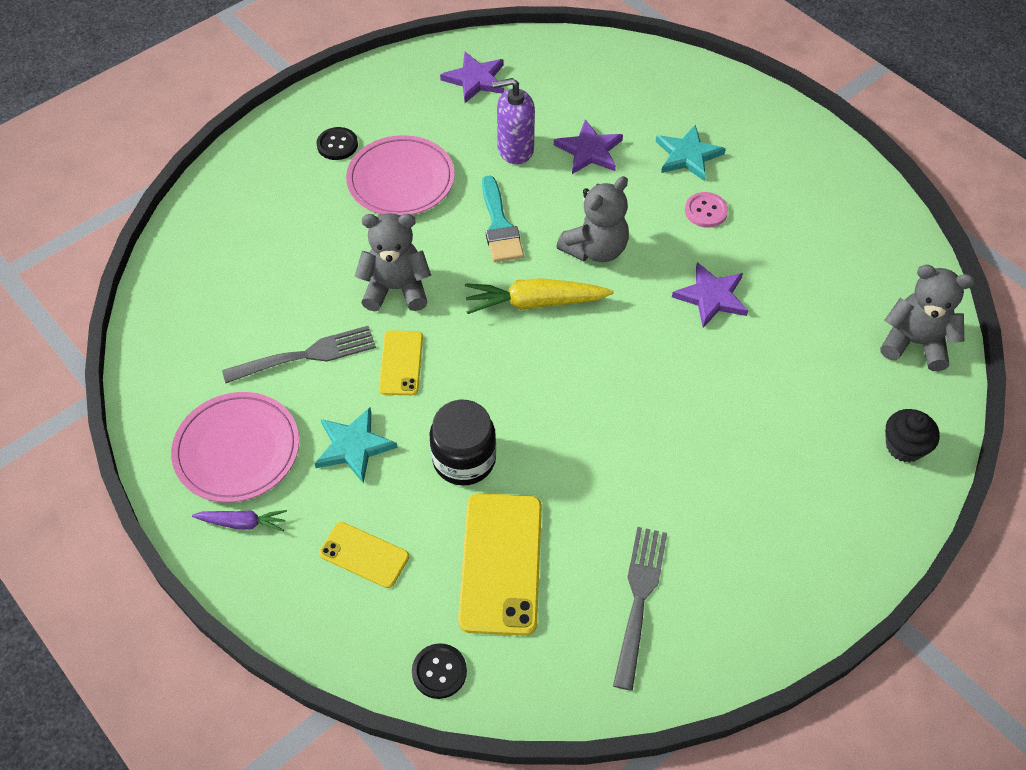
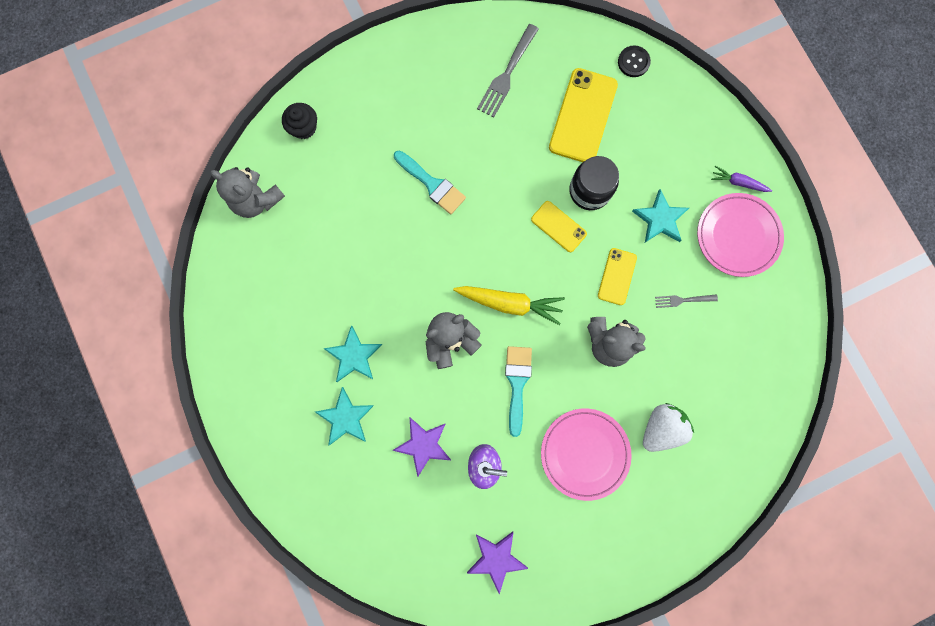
camera: 165 degrees left, 25 degrees up
(305, 356) = (683, 300): grey fork -> grey fork, size x0.56
(314, 221) = (661, 428): none -> white strawberry
(337, 145) = (630, 509): black button -> none
(364, 555) = (665, 142): yellow phone -> yellow phone (558, 226)
(690, 415) = (432, 184): none -> turquoise brush
(706, 211) = (354, 356): pink button -> turquoise star
(711, 297) = (381, 275): purple star -> none

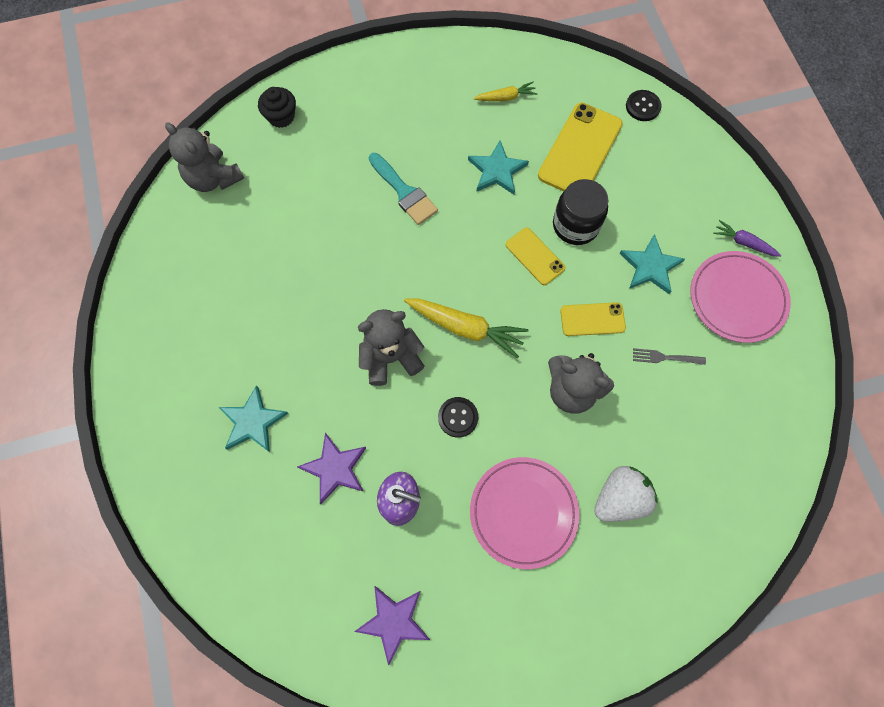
camera: 10 degrees right, 10 degrees down
(354, 356) = (278, 355): turquoise star -> turquoise star (497, 170)
(507, 73) = (506, 97): grey fork -> yellow carrot
(517, 383) = (458, 417): turquoise brush -> black button
(617, 276) = (592, 319): yellow phone -> yellow phone turned 60 degrees clockwise

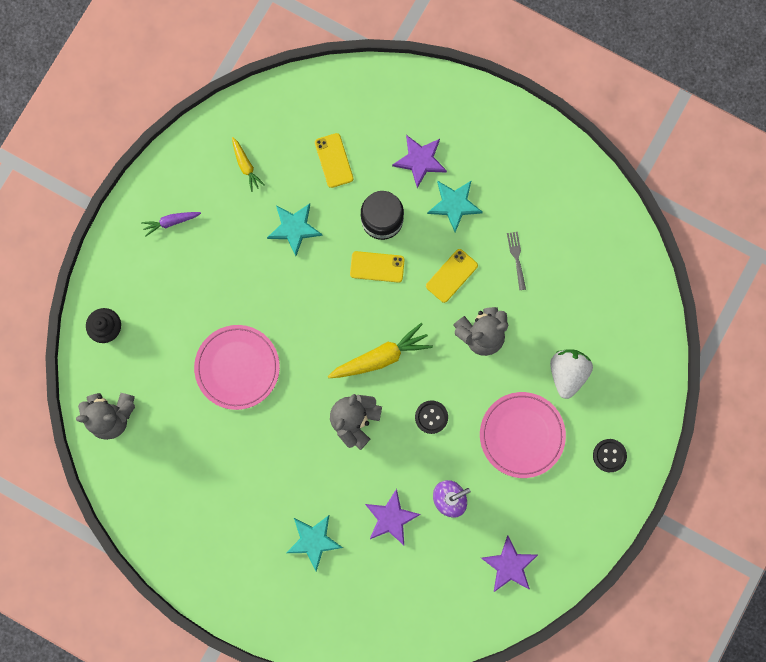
camera: 45 degrees left, 10 degrees up
(404, 192) = (249, 302): turquoise brush -> none
(506, 97) = (246, 166): yellow carrot -> yellow carrot turned 120 degrees clockwise
(580, 150) = (334, 160): yellow phone -> yellow phone, size x0.57
(643, 106) = (344, 86): black button -> black button (609, 455)
(653, 209) = (420, 160): none -> purple star
(665, 357) = (517, 258): grey fork -> grey fork turned 120 degrees clockwise
(737, 298) = (525, 176): pink plate -> pink plate (237, 367)
(743, 242) = (496, 131): purple carrot -> purple carrot (171, 222)

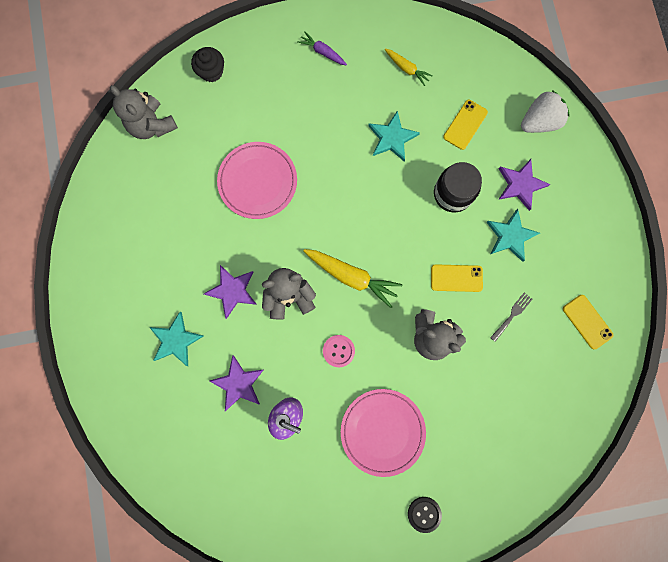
camera: 50 degrees right, 0 degrees up
(246, 166) = (407, 69): yellow carrot -> yellow carrot turned 75 degrees counterclockwise
(377, 267) = (415, 219): yellow phone -> yellow phone (587, 322)
(431, 417) = (338, 351): black button -> pink button
(509, 565) = (275, 505): purple star -> purple star (232, 291)
(567, 373) = (459, 427): white strawberry -> white strawberry (539, 122)

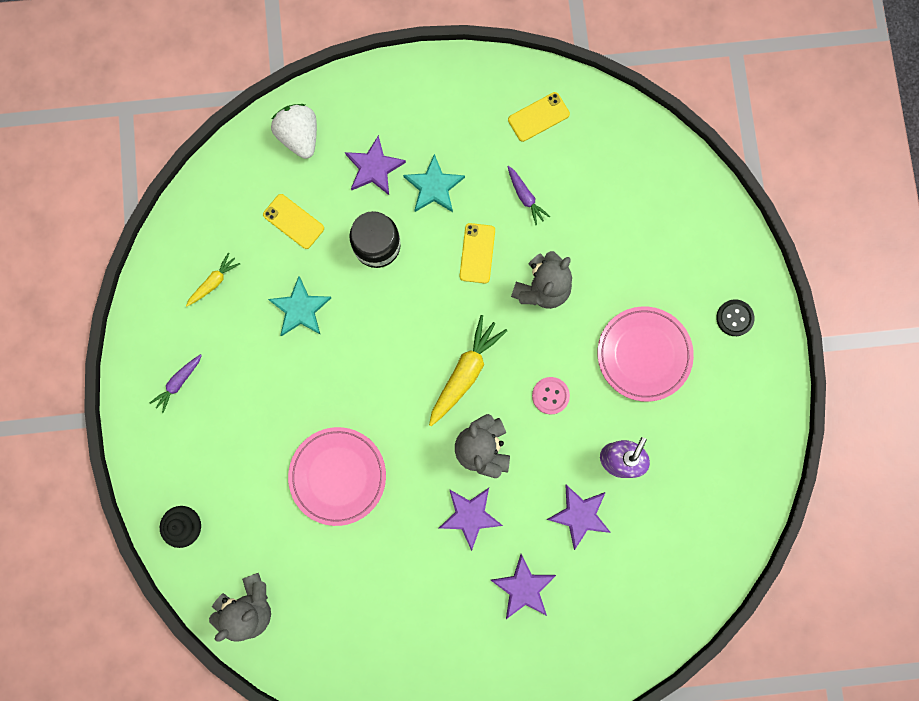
camera: 85 degrees left, 0 degrees up
(176, 340) = (523, 587): turquoise star -> purple star
(511, 315) = (525, 197): grey fork -> purple carrot

